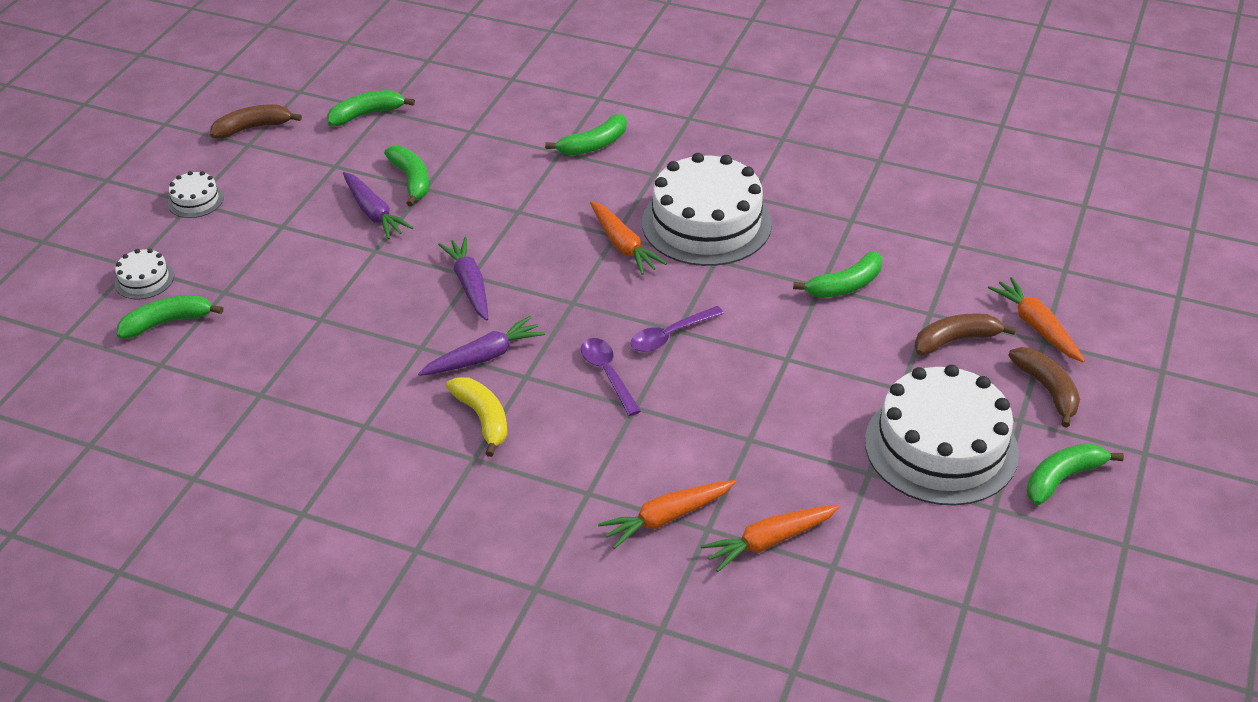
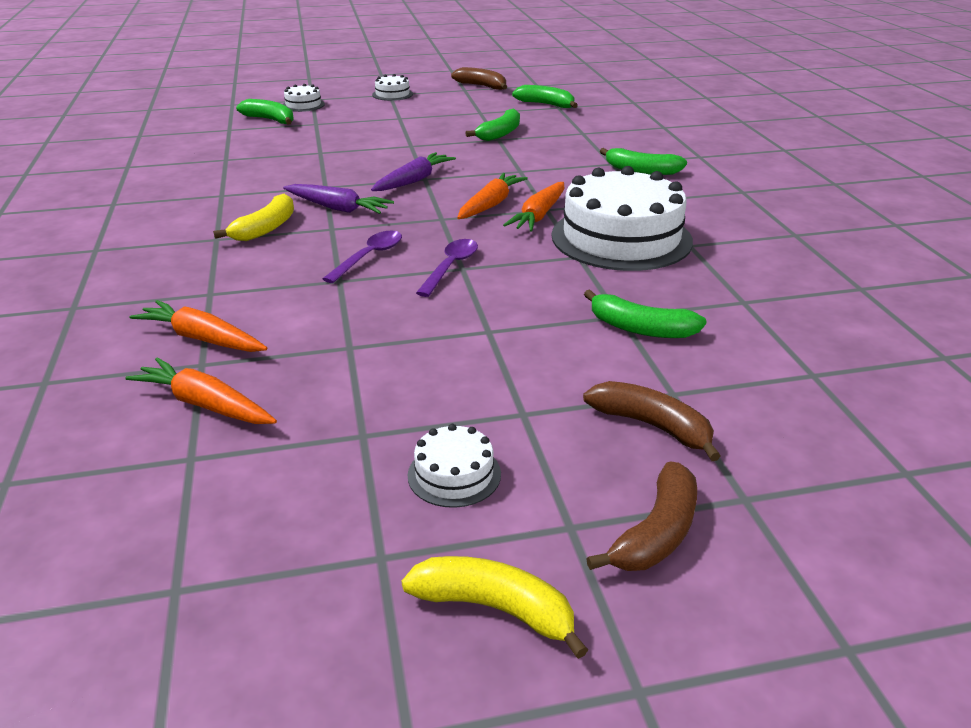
camera: 55 degrees right, 10 degrees down
(374, 213) = (449, 134): purple carrot -> none
(670, 335) = (450, 267): purple spoon -> purple spoon turned 90 degrees clockwise
(941, 447) = (454, 474): white cake -> white cake, size x0.43
(1036, 326) = (763, 482): orange carrot -> orange carrot (490, 204)
(1063, 478) = (495, 608): green banana -> yellow banana

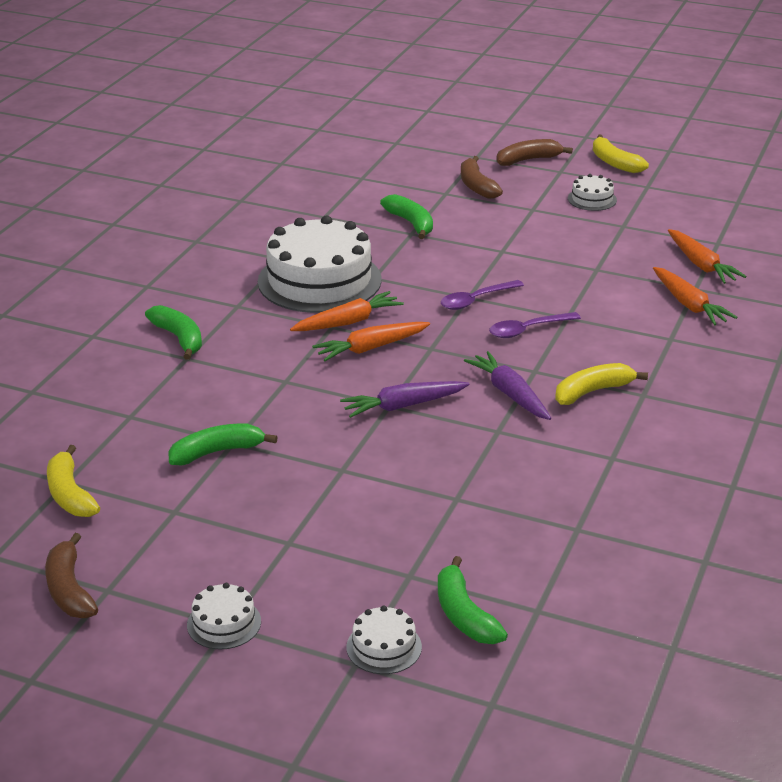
camera: 145 degrees left, 0 degrees up
(546, 105) = (70, 494): green banana -> yellow banana

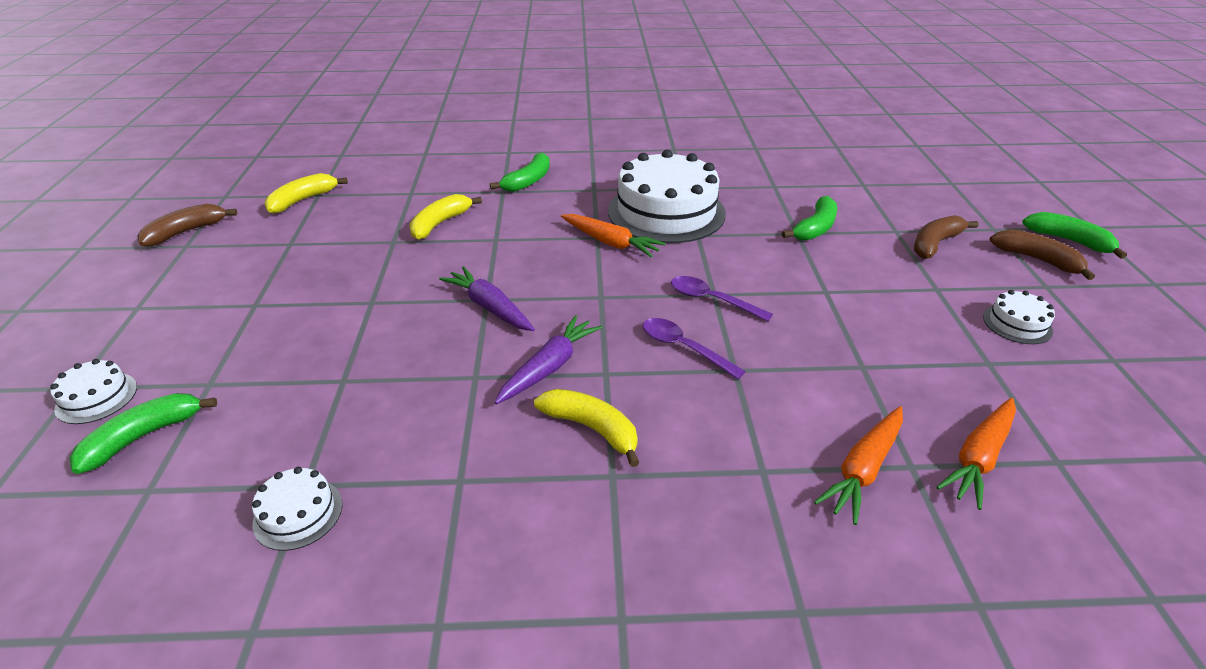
camera: 65 degrees right, 5 degrees up
(217, 452) = (376, 238): green banana -> green banana (1069, 241)
(224, 623) = (140, 305): white cake -> white cake (298, 513)
(371, 348) = (576, 265): orange carrot -> none
(614, 163) = (1129, 319): yellow banana -> yellow banana (440, 223)

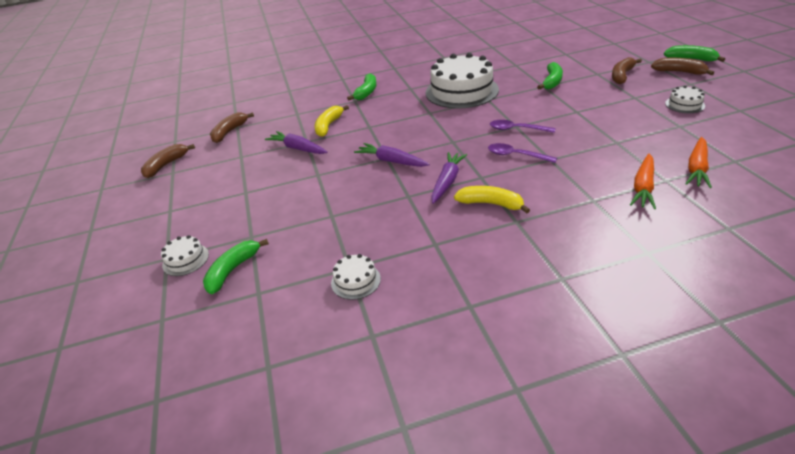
camera: 10 degrees left, 0 degrees up
(303, 200) = (229, 132): yellow banana -> brown banana
(373, 250) = (297, 148): none -> purple carrot
(611, 243) = (440, 114): orange carrot -> none

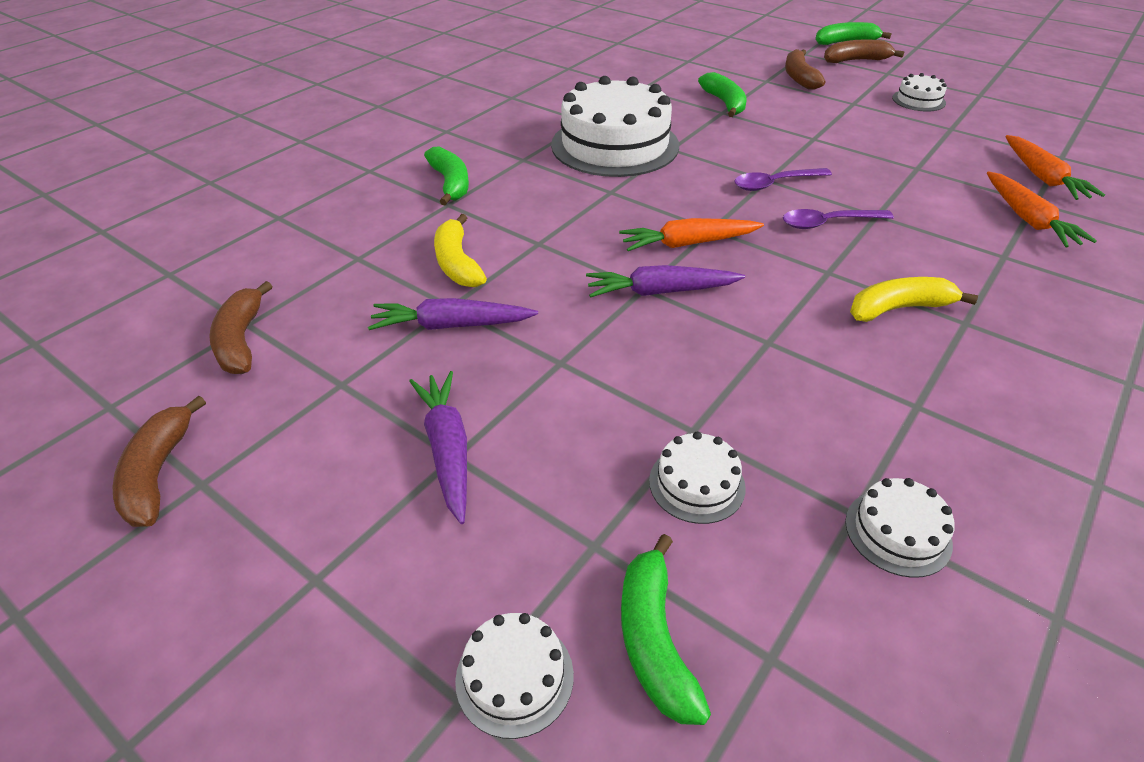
camera: 40 degrees left, 5 degrees up
(308, 233) = (696, 483): none -> white cake
(432, 145) = (687, 244): none -> orange carrot
(447, 181) = (792, 296): purple carrot -> purple carrot (447, 449)

